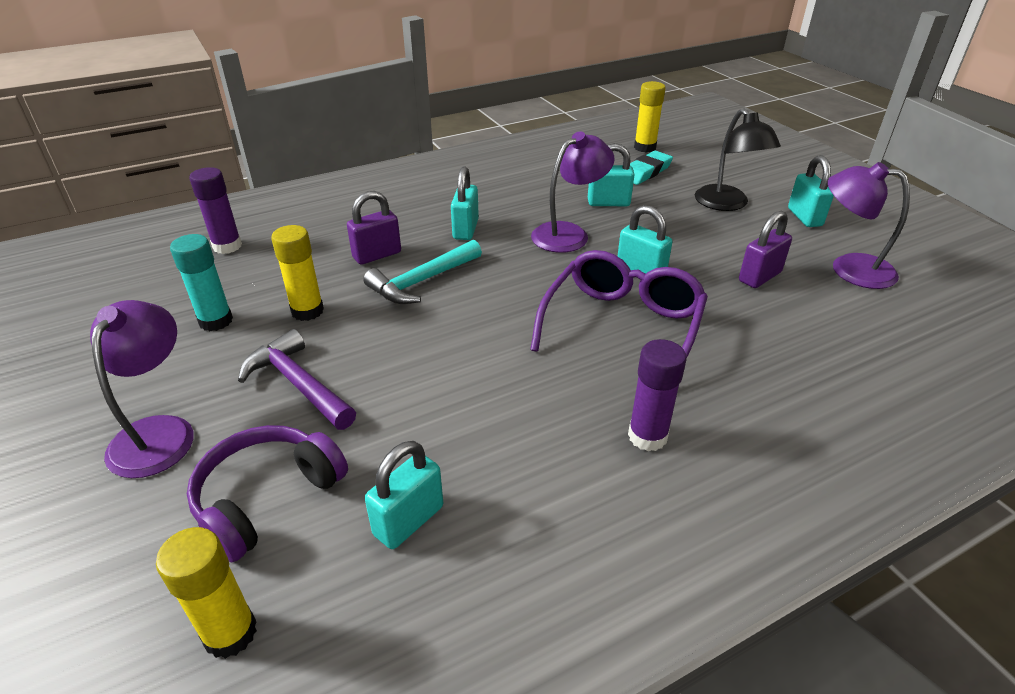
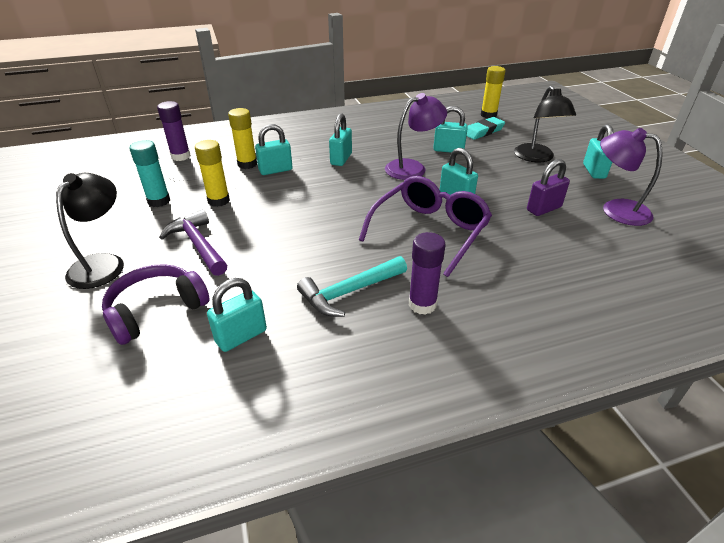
camera: 10 degrees right, 0 degrees up
(159, 432) = (103, 263): purple lamp -> black lamp
(230, 633) = (108, 386): yellow glue stick -> yellow glue stick (247, 164)
(377, 255) = (275, 170): purple padlock -> turquoise padlock
(422, 281) = (300, 189): turquoise hammer -> turquoise hammer (349, 292)

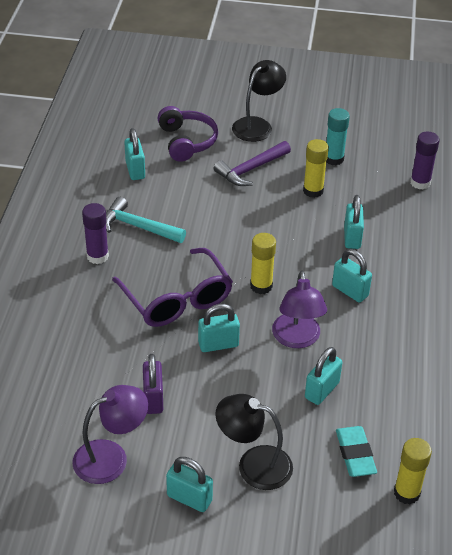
camera: 115 degrees right, 5 degrees up
(103, 263) = (257, 125): black lamp -> black lamp turned 90 degrees counterclockwise
(198, 245) = (250, 169): purple hammer -> purple hammer turned 150 degrees clockwise
(247, 164) = (376, 222): yellow glue stick -> yellow glue stick (261, 286)
(349, 292) = (138, 226): turquoise hammer -> turquoise hammer turned 60 degrees counterclockwise

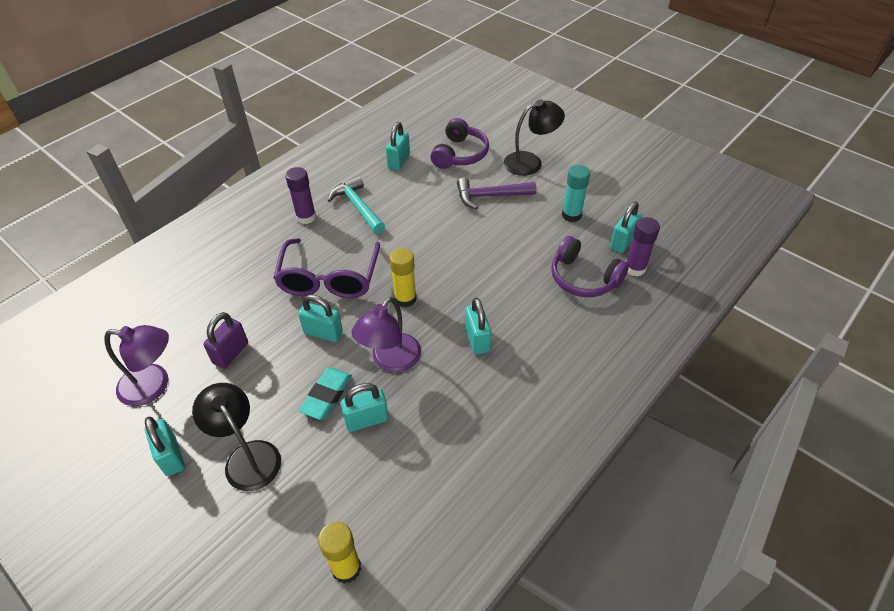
camera: 35 degrees right, 5 degrees up
(313, 191) = (527, 235): yellow glue stick -> none
(352, 237) = (524, 291): turquoise padlock -> turquoise padlock (623, 242)
(355, 454) = (338, 499): turquoise eraser -> turquoise eraser (327, 395)
(388, 207) = (583, 278): none -> purple headphones

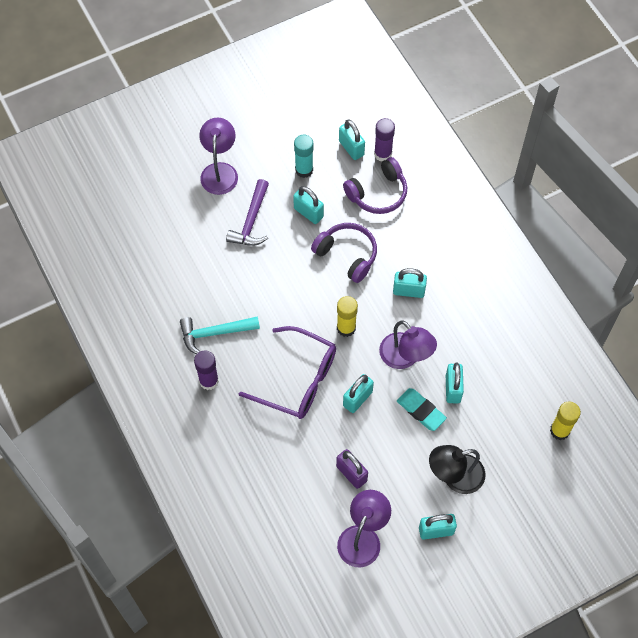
camera: 70 degrees left, 15 degrees up
(399, 161) = (164, 279): turquoise padlock -> turquoise padlock (308, 212)
(460, 154) = (179, 224): purple headphones -> purple headphones (347, 255)
(530, 162) = (220, 171): black lamp -> purple lamp

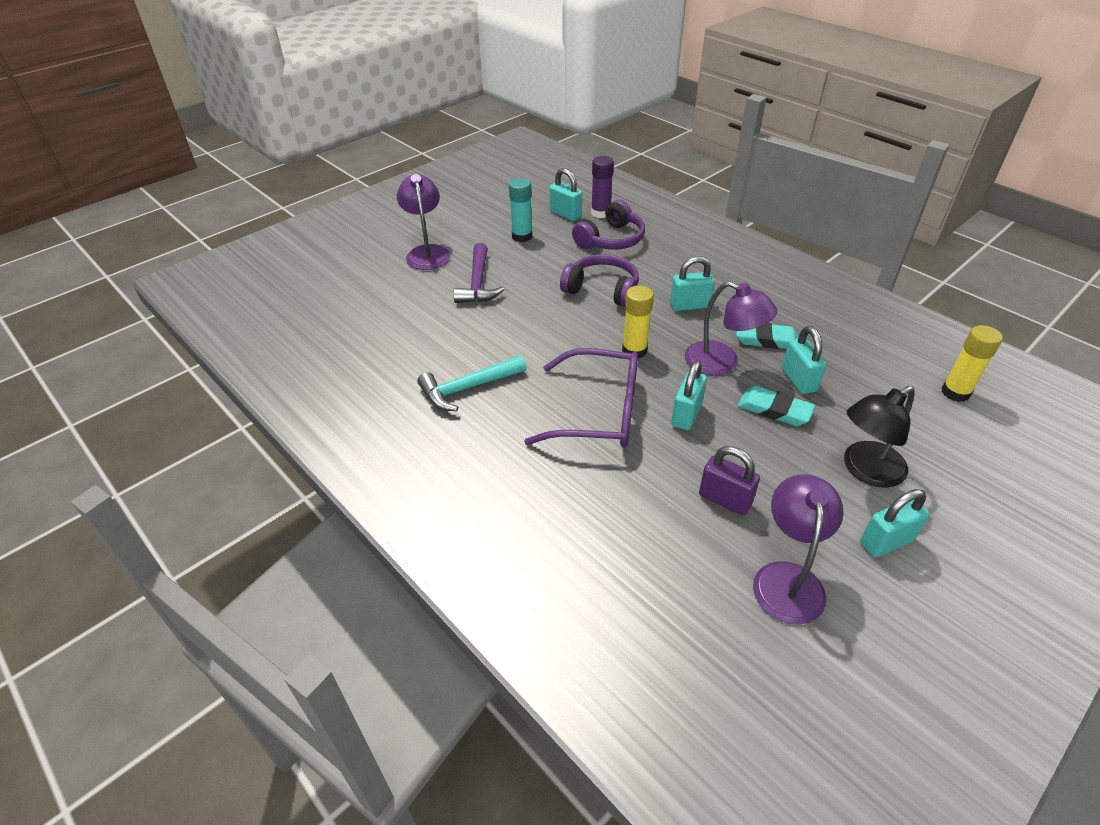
camera: 15 degrees left, 20 degrees down
(209, 381) = (477, 438): purple glue stick -> none
(308, 212) = (541, 266): turquoise padlock -> none
(450, 343) = (766, 339): none -> turquoise eraser

